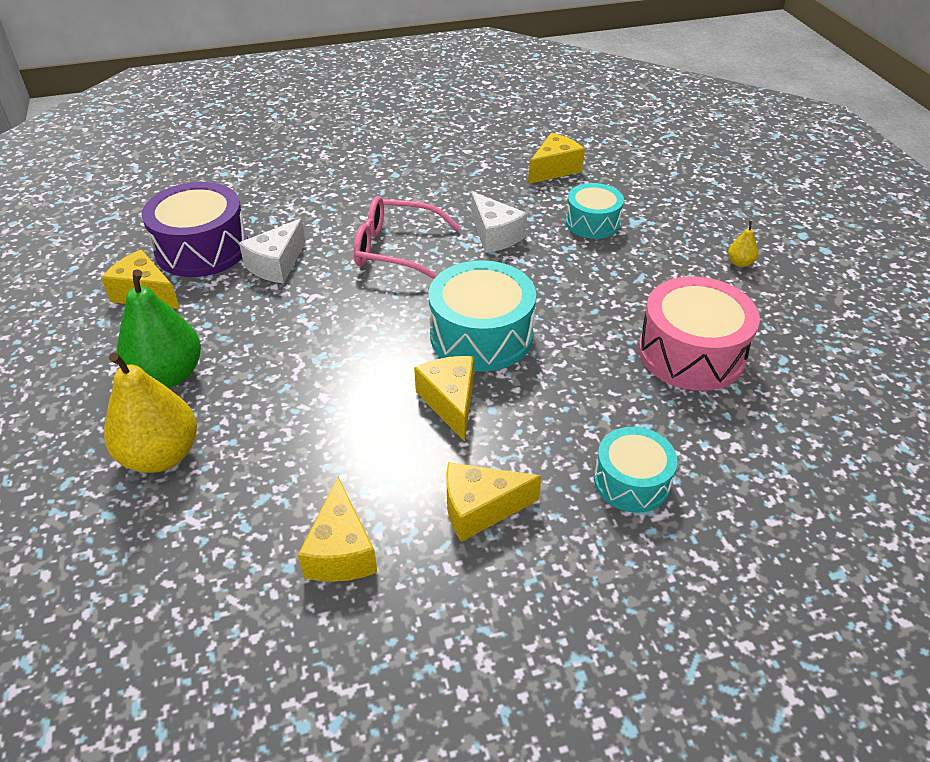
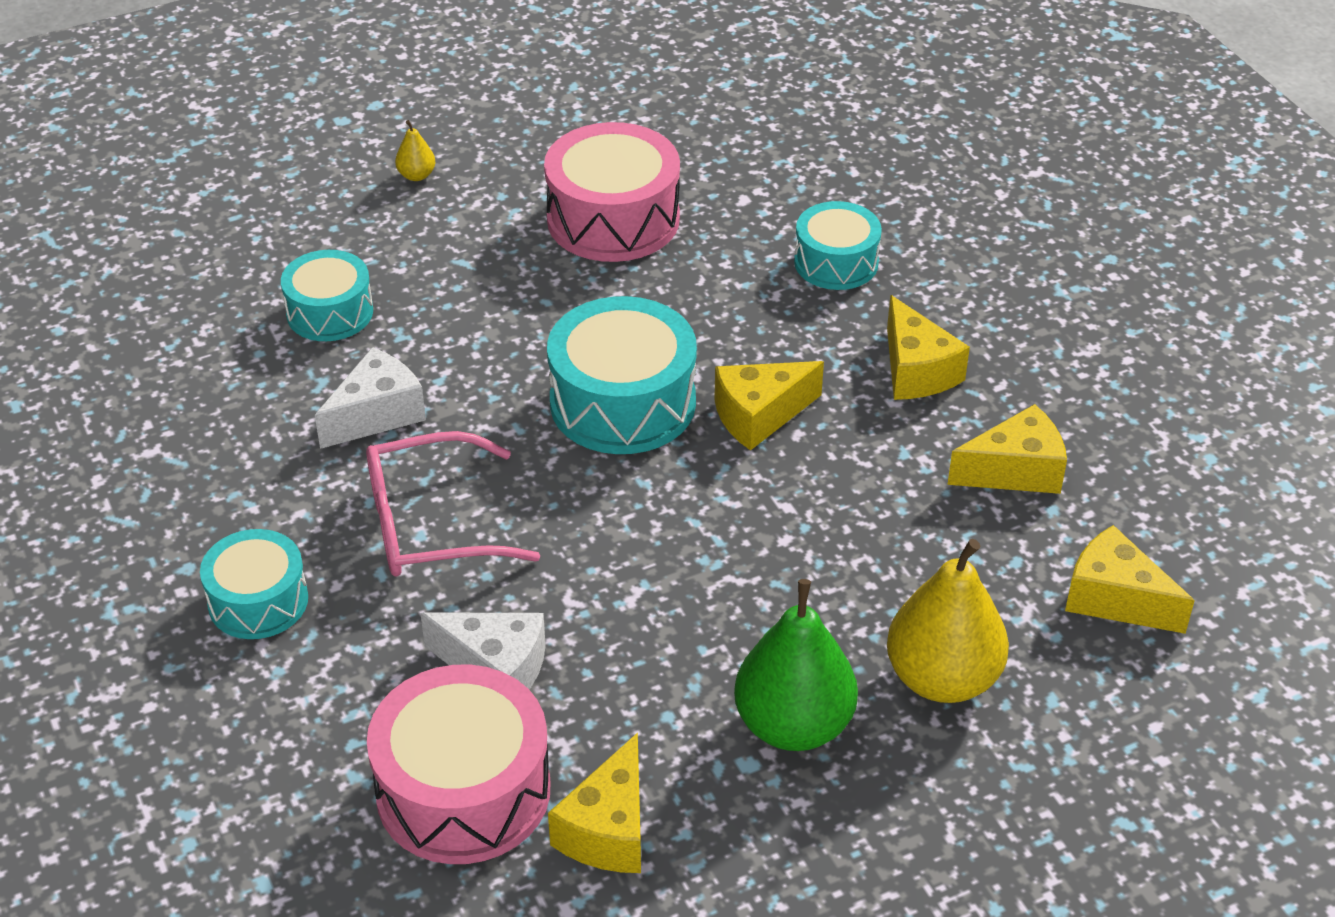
camera: 100 degrees left, 0 degrees up
(202, 248) = (463, 790): purple drum -> pink drum
(362, 193) = (258, 601): none -> turquoise drum
(396, 249) = (430, 524): pink glasses -> pink glasses turned 75 degrees clockwise
(554, 169) = (167, 363): yellow cheese -> yellow cheese (1115, 599)

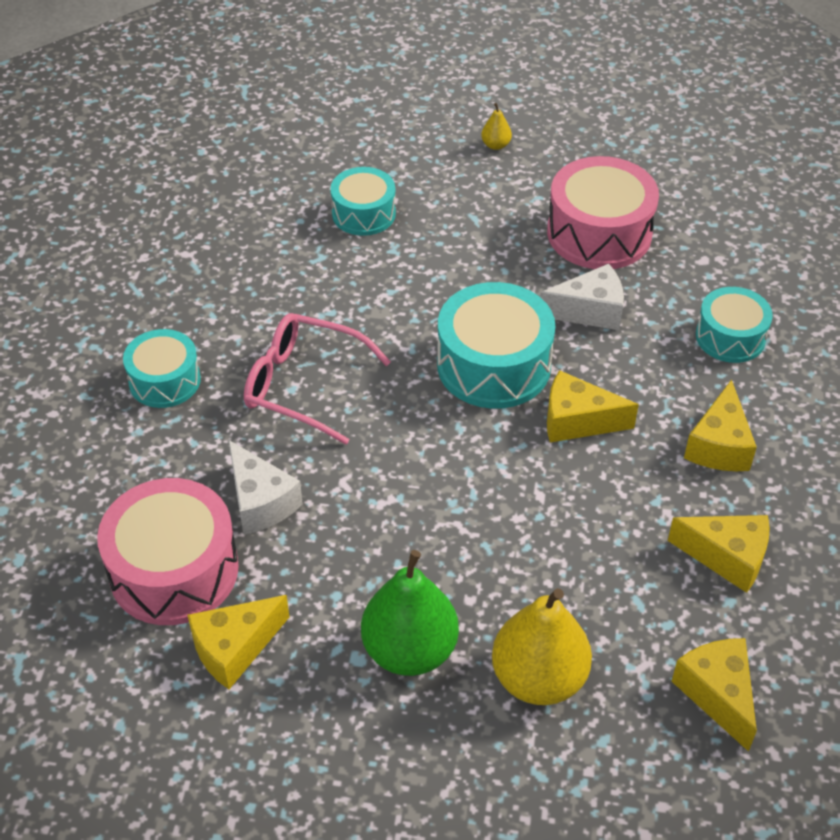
camera: 35 degrees right, 5 degrees up
(377, 414) = (334, 295): white cheese -> white cheese (589, 311)

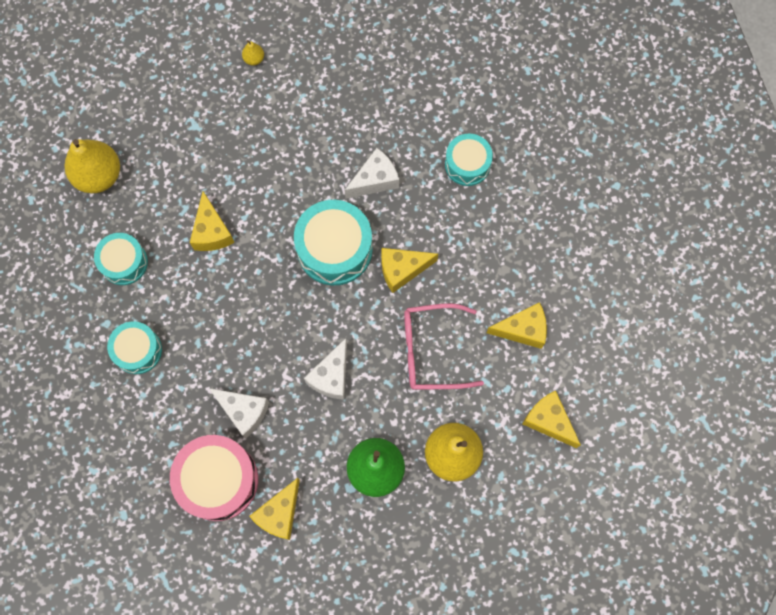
camera: 25 degrees left, 25 degrees up
(235, 192) = (99, 176): none -> yellow pear
(303, 385) = (226, 315): pink glasses -> pink glasses (431, 351)
(363, 213) = (194, 158): turquoise drum -> turquoise drum (124, 262)
(408, 507) = (331, 376): none -> white cheese
(599, 233) = (354, 111): pink drum -> none
(719, 445) = (490, 251): yellow cheese -> yellow cheese (212, 232)

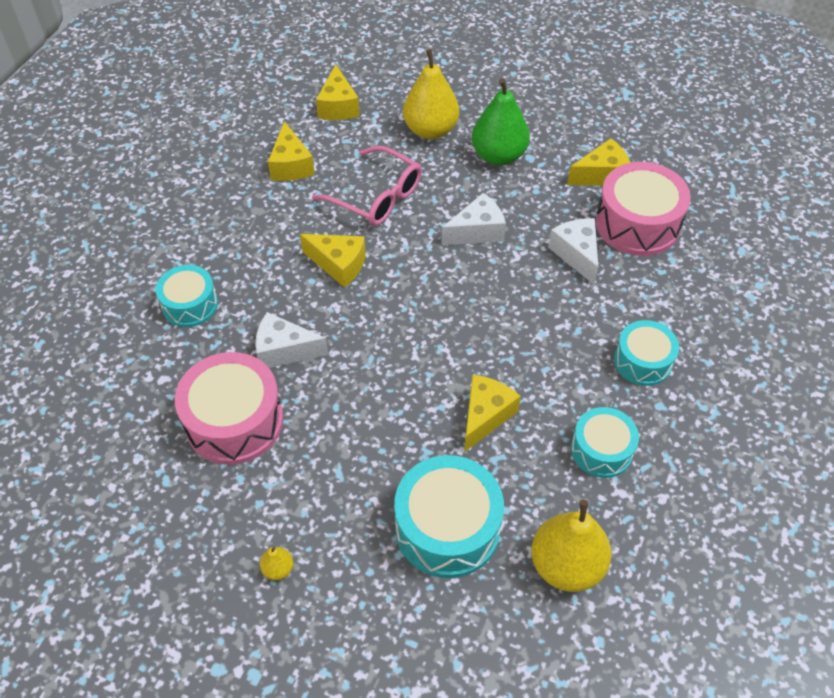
camera: 140 degrees left, 20 degrees down
(334, 249) = (381, 320): turquoise drum -> turquoise drum (447, 528)
(359, 115) = (234, 421): none -> pink drum
(522, 329) = (291, 165): yellow cheese -> yellow cheese turned 135 degrees counterclockwise

